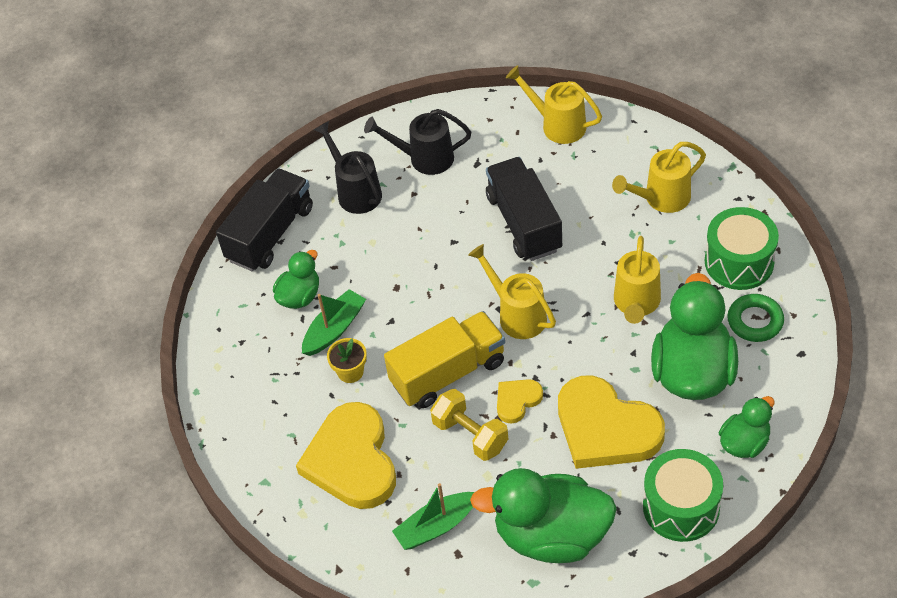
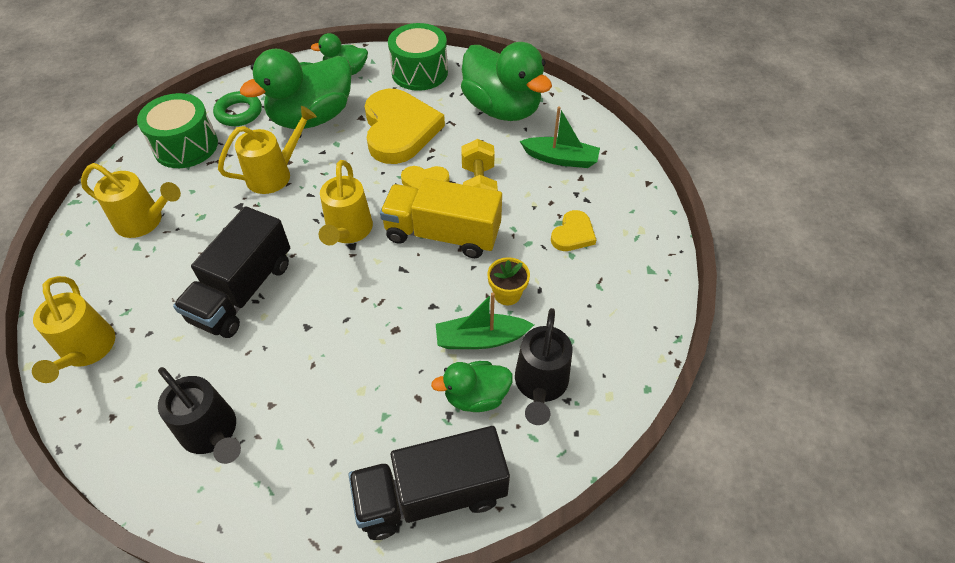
camera: 140 degrees left, 0 degrees up
(352, 460) = (573, 234): yellow heart -> yellow heart, size x0.47
(355, 191) = (308, 461): black watering can -> black watering can (540, 385)

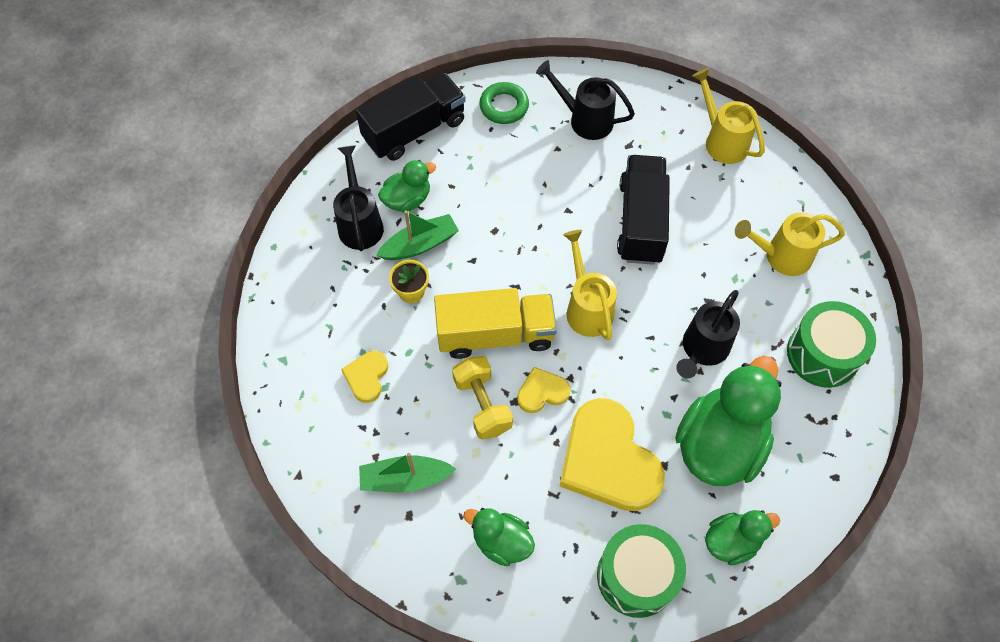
camera: 160 degrees right, 10 degrees up
(239, 113) = (807, 422): green ring -> green ring (504, 106)
(275, 174) = (702, 350): yellow watering can -> black watering can
(502, 109) = (501, 542): green duck -> green duck, size x0.53

